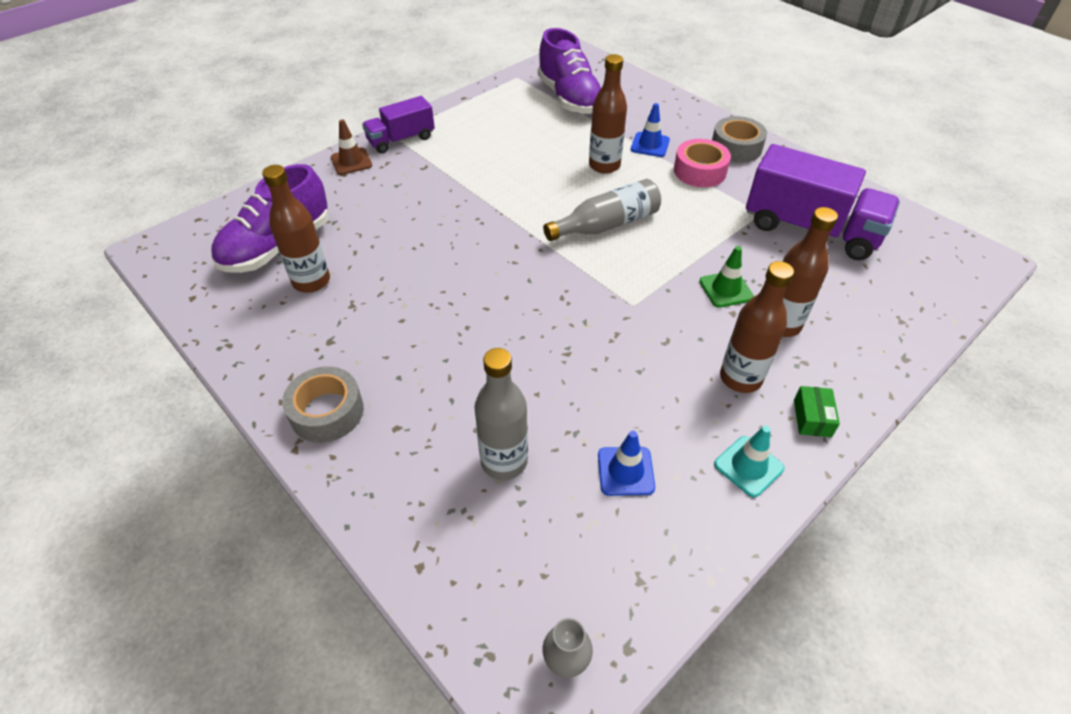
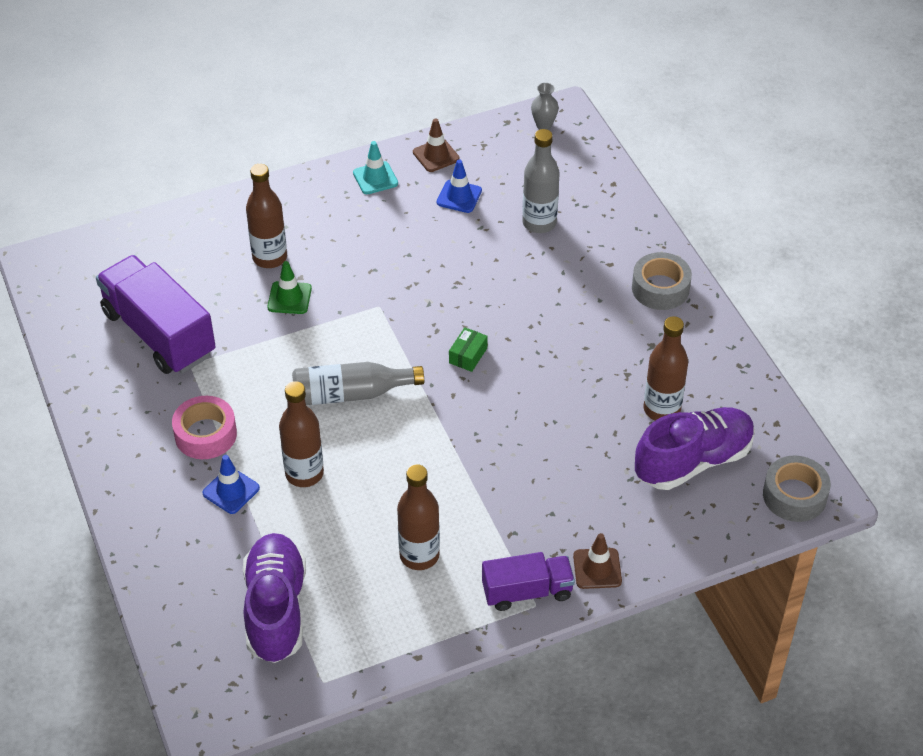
camera: 160 degrees left, 0 degrees up
(695, 534) = (436, 155): none -> brown traffic cone
(736, 147) = (136, 457): grey tape -> grey tape (794, 495)
(740, 378) = (336, 229): brown bottle -> brown bottle (419, 555)
(812, 418) = (307, 192): green box -> green box (468, 355)

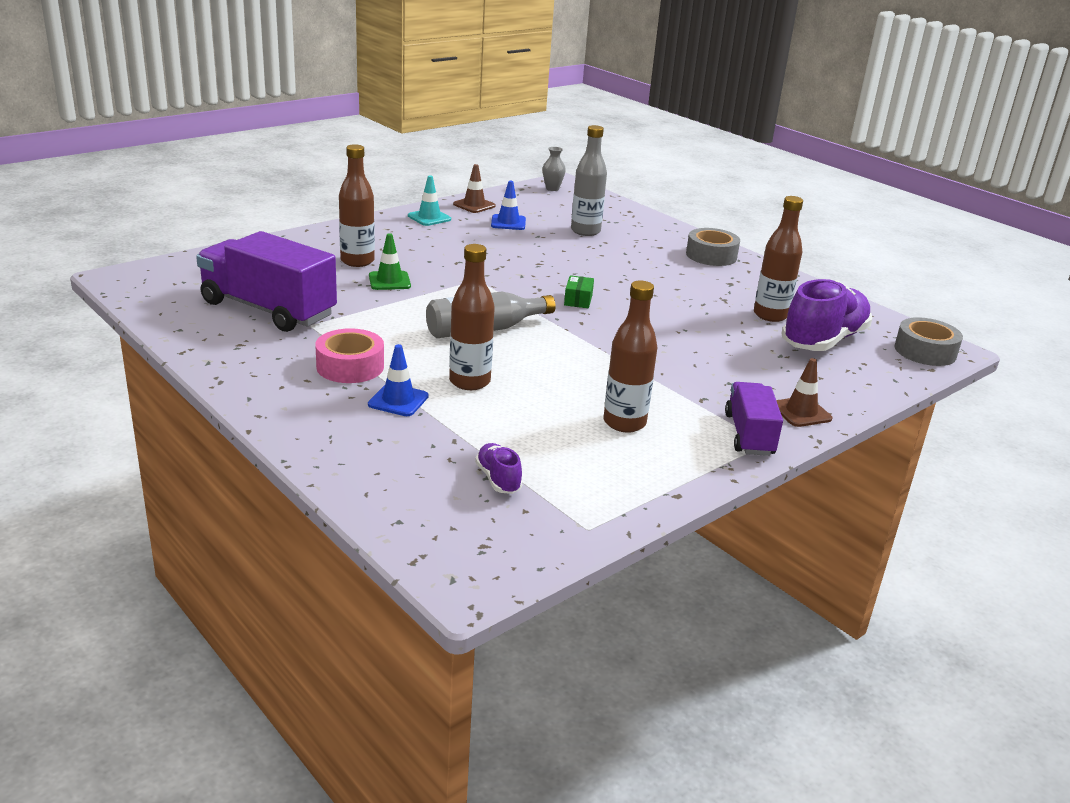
camera: 20 degrees left, 20 degrees down
(276, 609) = (498, 479): purple shoe -> purple shoe, size x0.45
(527, 591) = (749, 435): purple truck -> purple truck turned 60 degrees counterclockwise

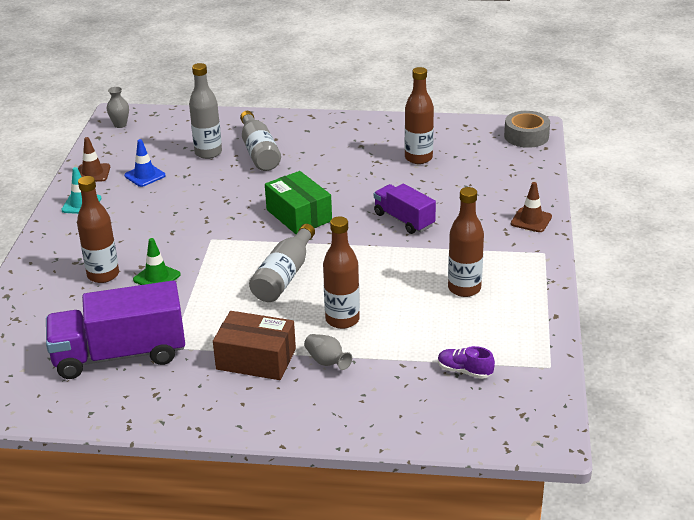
camera: 40 degrees left, 5 degrees up
(350, 366) = (256, 359): pink tape -> brown box
(398, 400) = (327, 362): blue traffic cone -> grey vase
(578, 300) = (299, 215): green box -> green box, size x1.98
(628, 248) = (259, 152): none -> grey bottle
(711, 255) = (316, 128): grey tape -> none
(749, 435) = (530, 253): purple truck -> purple truck (404, 220)
(823, 340) = (470, 160): purple shoe -> none

